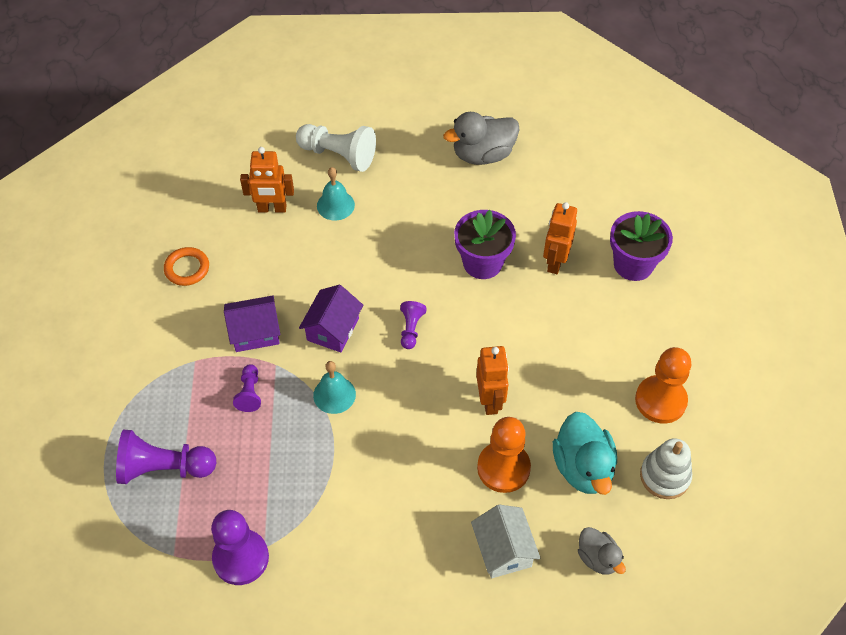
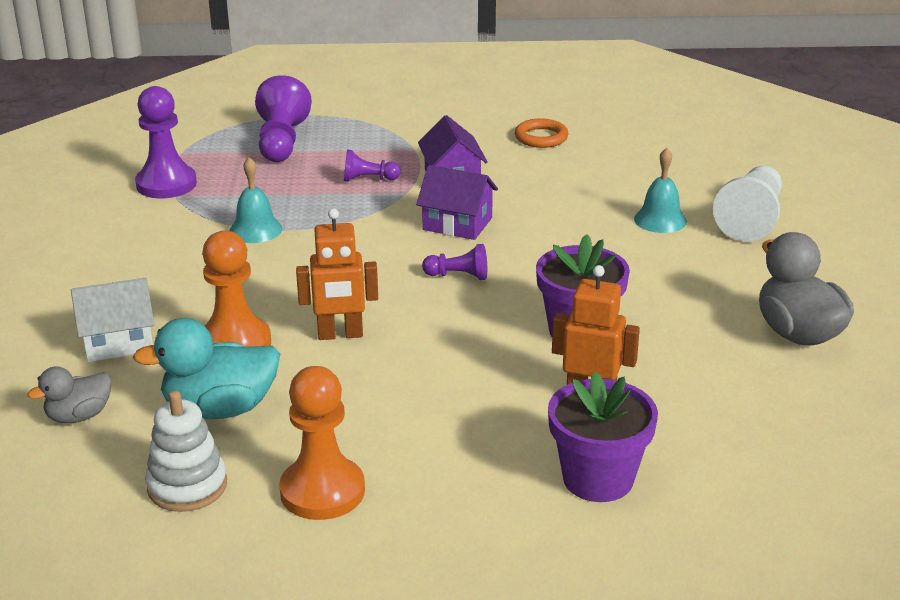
camera: 90 degrees right, 25 degrees down
(272, 209) = (643, 180): orange robot -> none
(334, 395) = (361, 227): turquoise bell -> turquoise bell (255, 230)

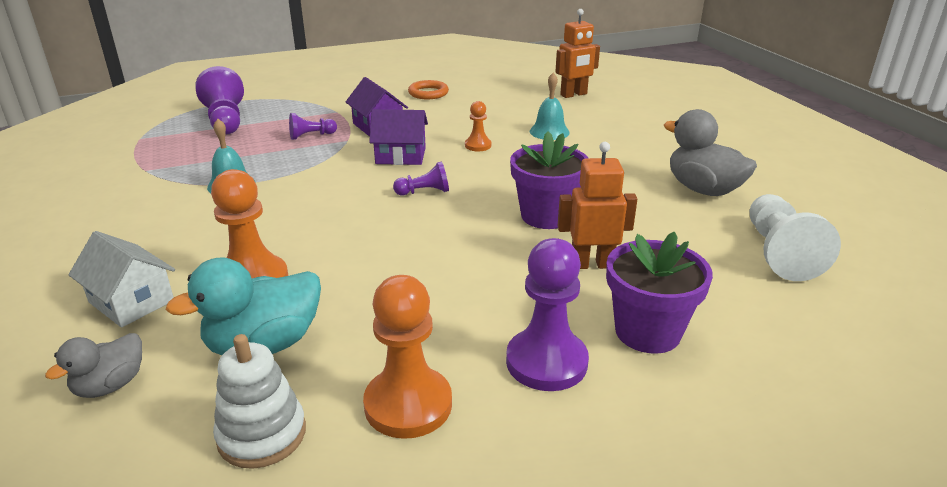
camera: 20 degrees left, 0 degrees up
(118, 342) = (131, 301): white house -> white house turned 75 degrees clockwise
(166, 184) = (134, 163): purple pawn -> purple pawn (546, 362)
(340, 335) = (349, 255): orange robot -> orange robot (574, 95)
(557, 225) = (478, 145): none -> orange pawn
(751, 219) = (610, 122): white pawn -> white pawn (779, 252)

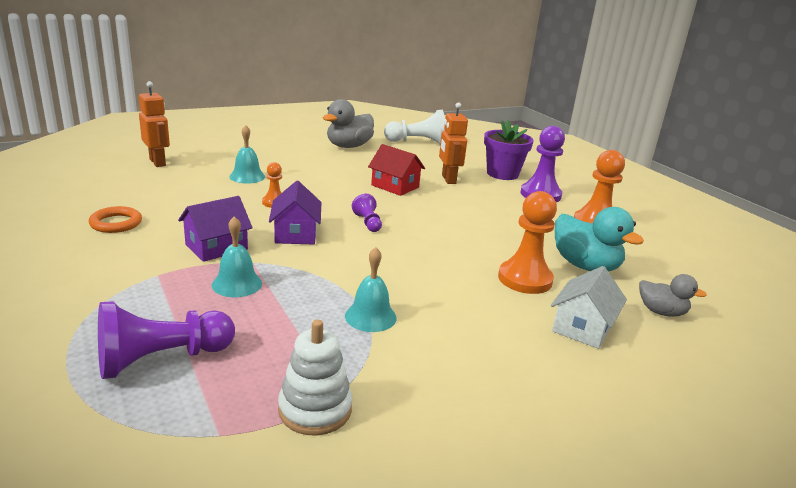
camera: 100 degrees left, 5 degrees down
(262, 434) = (647, 257): white stacking toy -> white stacking toy (315, 409)
(311, 136) = (237, 284): purple pawn -> turquoise bell
(546, 216) = (395, 186): purple flower pot -> red house

